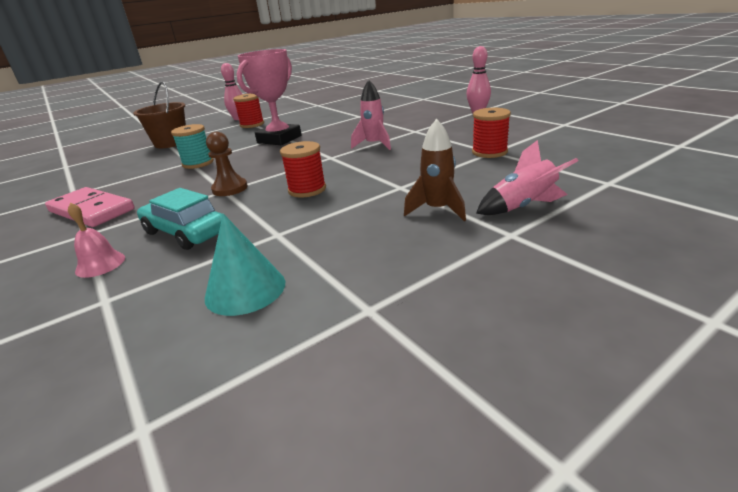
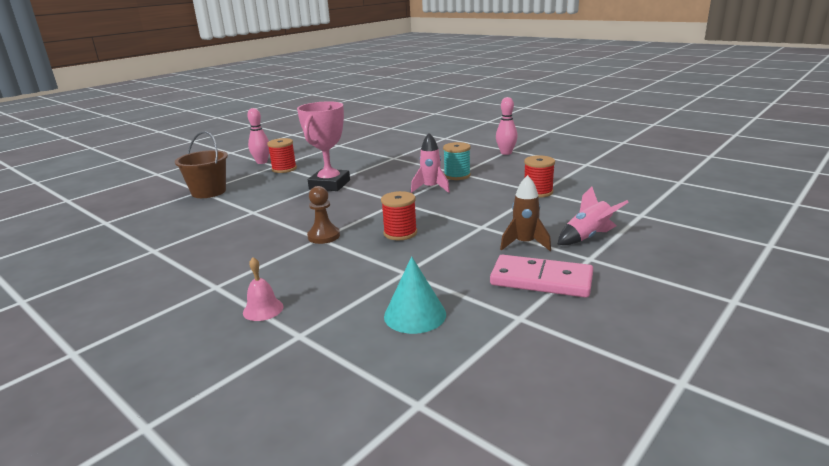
camera: 15 degrees left, 5 degrees down
(91, 211) = (196, 265): pink domino -> pink domino (541, 280)
(186, 232) = (318, 277): turquoise car -> none
(198, 163) = (264, 213): turquoise spool -> turquoise spool (457, 175)

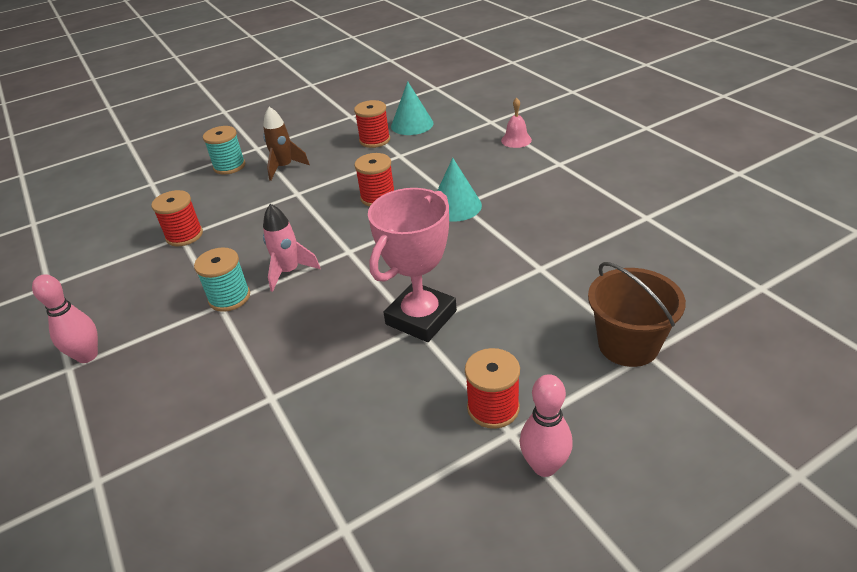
camera: 160 degrees left, 15 degrees up
(324, 236) = (455, 206): brown pawn -> turquoise cone
(450, 286) = (374, 140): none -> red spool
(541, 280) = (310, 136): pink domino -> none
(588, 237) = (229, 166): pink rocket -> turquoise spool

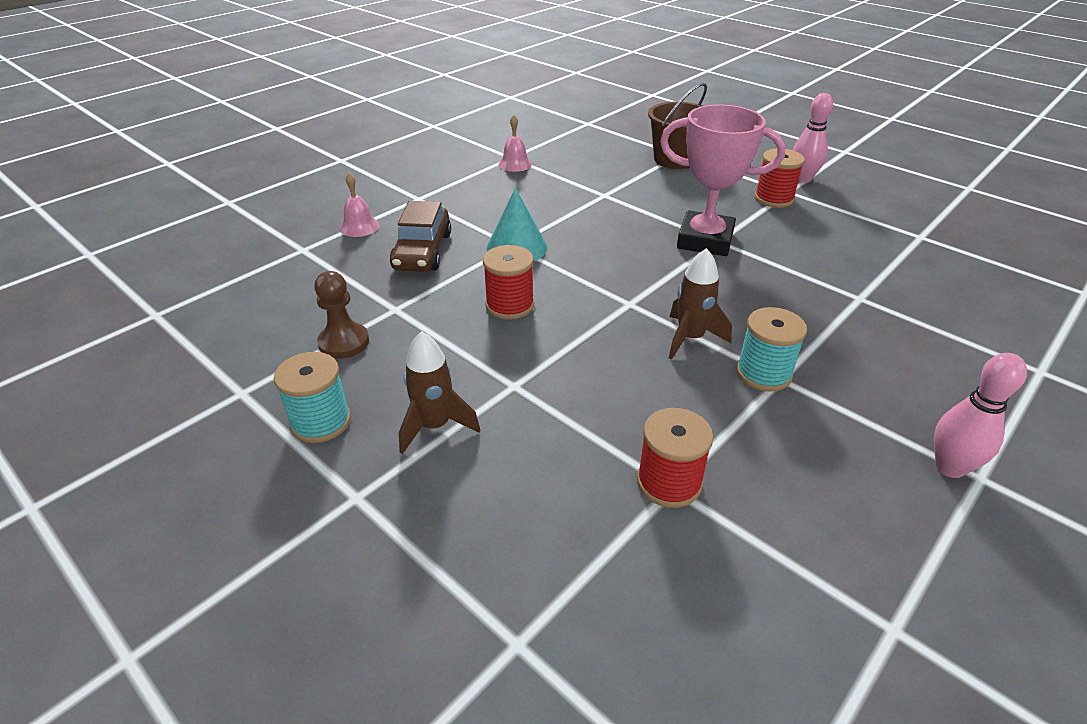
camera: 110 degrees left, 0 degrees up
(229, 166) = (433, 514): turquoise spool -> turquoise spool (321, 422)
(289, 272) = (690, 338): pink rocket -> brown rocket
(374, 140) = (344, 342): red spool -> brown pawn
(412, 124) = (295, 315): turquoise cone -> none
(468, 165) = (422, 251): none -> brown car
(626, 218) = (515, 164): none -> pink bell

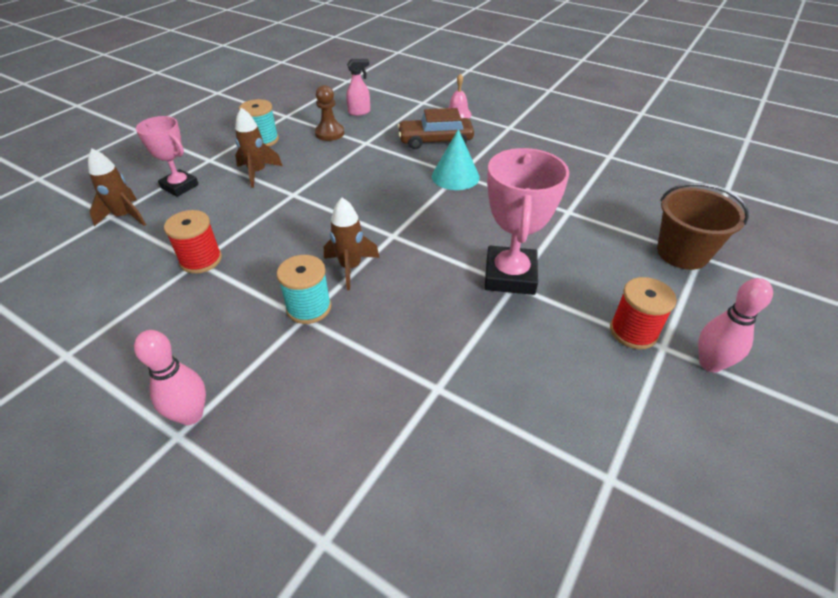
camera: 80 degrees right, 5 degrees up
(291, 308) = (359, 112): none -> pink spray bottle
(441, 534) = (180, 186): none -> pink trophy
(510, 305) = (378, 182): red spool -> none
(515, 164) = (596, 159): pink bell -> none
(525, 614) = (125, 216): none -> brown rocket

